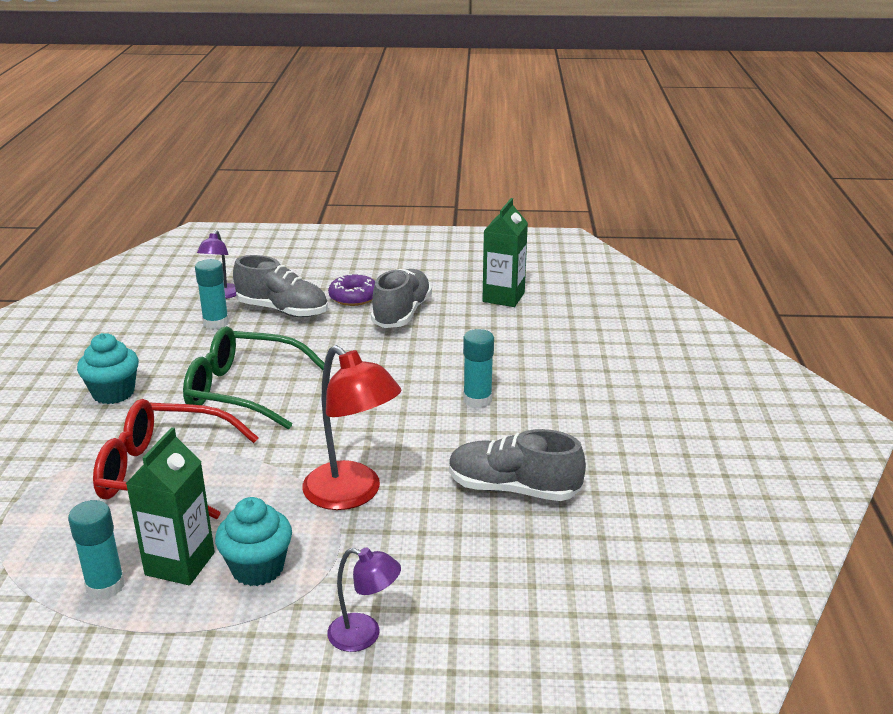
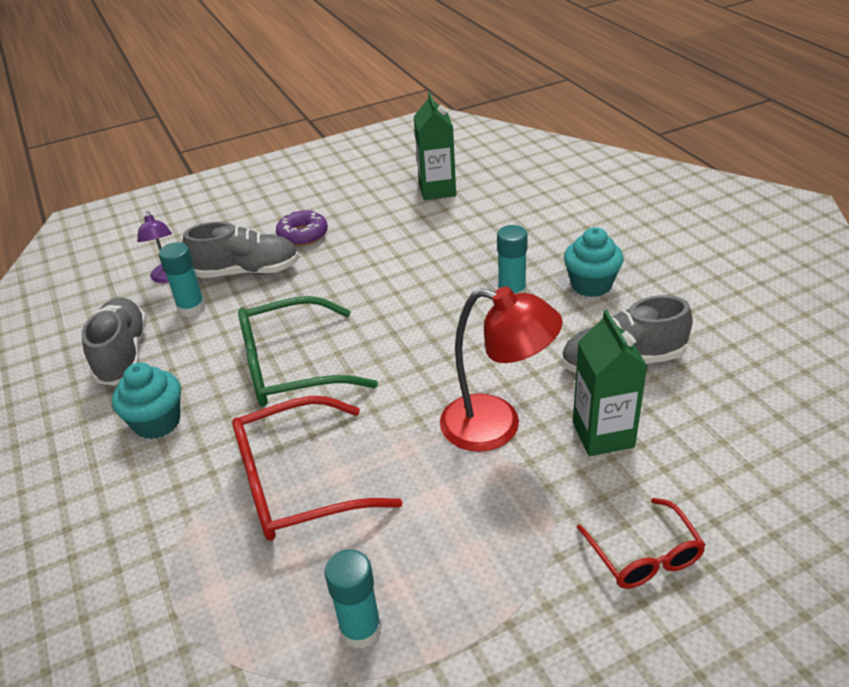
camera: 25 degrees left, 10 degrees up
(180, 564) = (410, 569): green carton -> green carton (603, 435)
(257, 568) = (487, 537): turquoise cupcake -> turquoise cupcake (591, 285)
(364, 635) = (643, 554): purple lamp -> red glasses
(402, 313) = (364, 236): grey shoe -> grey shoe (123, 354)

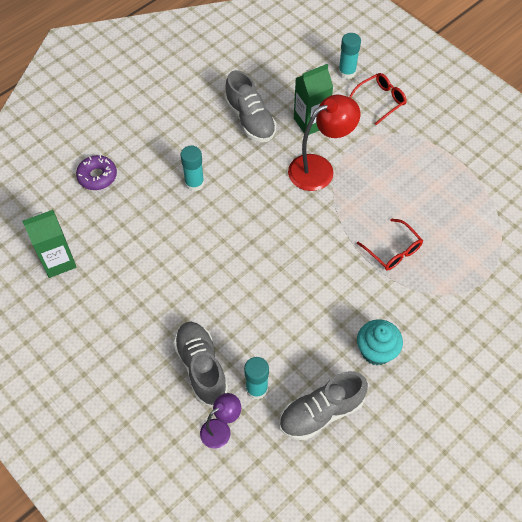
camera: 110 degrees left, 20 degrees up
(293, 366) = (301, 290): green glasses -> none
(299, 483) = (392, 250): red glasses -> red glasses, size x0.58
(303, 235) = (141, 344): purple donut -> purple donut (97, 176)
(360, 629) = (463, 195): turquoise glue stick -> turquoise glue stick (347, 72)
(497, 426) = (319, 168): red lamp -> red lamp turned 60 degrees clockwise
(591, 285) = (177, 142): turquoise cupcake -> none

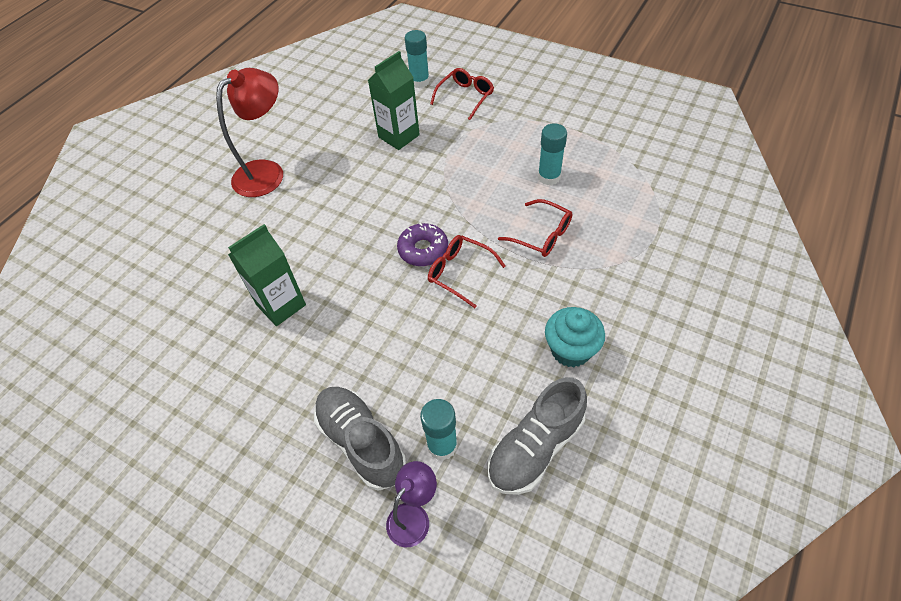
camera: 15 degrees left, 5 degrees down
(58, 261) = (135, 370): green carton -> green carton (281, 305)
(97, 176) = (164, 258): purple donut -> purple donut (423, 250)
(194, 183) = (286, 232): turquoise glue stick -> turquoise glue stick (549, 177)
(250, 119) = (330, 151): grey shoe -> none
(317, 262) = (460, 273): none -> red glasses
(319, 168) = (425, 177): red lamp -> red lamp (267, 172)

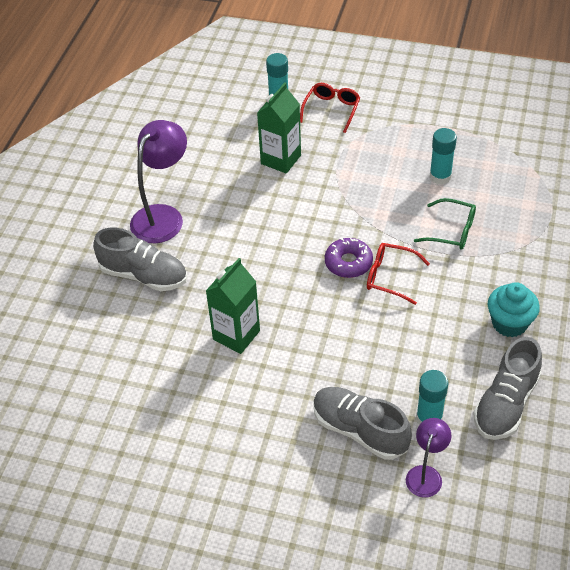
camera: 15 degrees left, 5 degrees down
(223, 226) = (144, 275): none -> grey shoe
(267, 172) = (163, 216): red lamp -> purple lamp
(541, 235) = (451, 231): red glasses -> green glasses

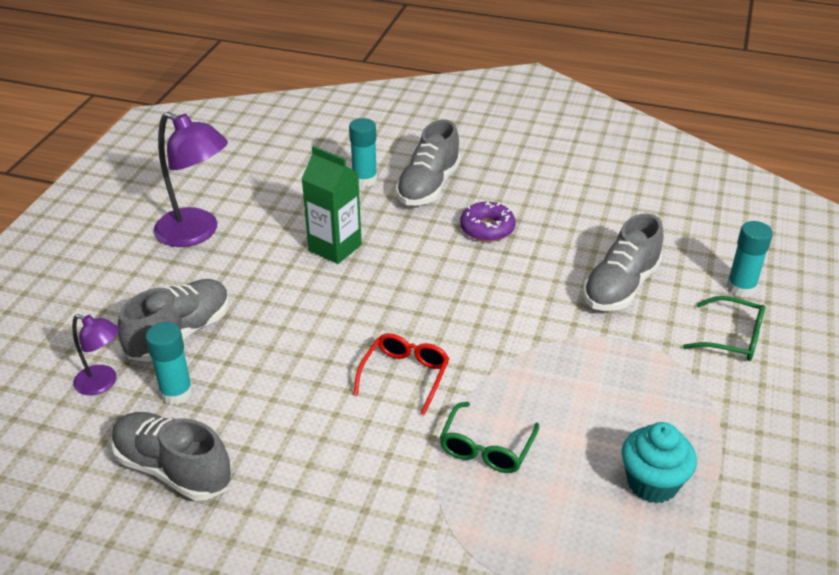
camera: 90 degrees right, 10 degrees down
(163, 216) = (516, 197): purple lamp -> purple lamp (197, 233)
(281, 159) = (620, 286): green carton -> grey shoe
(331, 110) = (731, 338): red glasses -> green glasses
(348, 263) = (433, 339): purple donut -> purple donut (487, 228)
(440, 176) = (601, 446): turquoise glue stick -> turquoise glue stick (364, 179)
(509, 323) = (304, 492): turquoise cupcake -> turquoise cupcake (652, 483)

